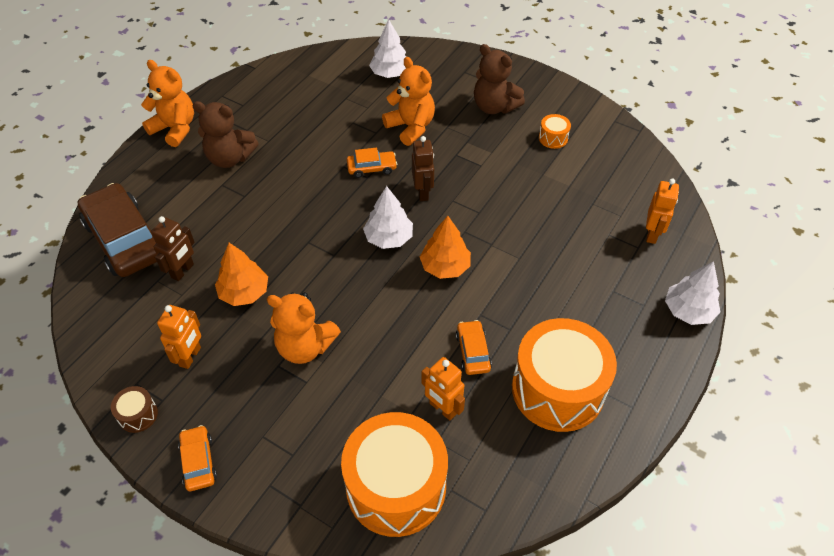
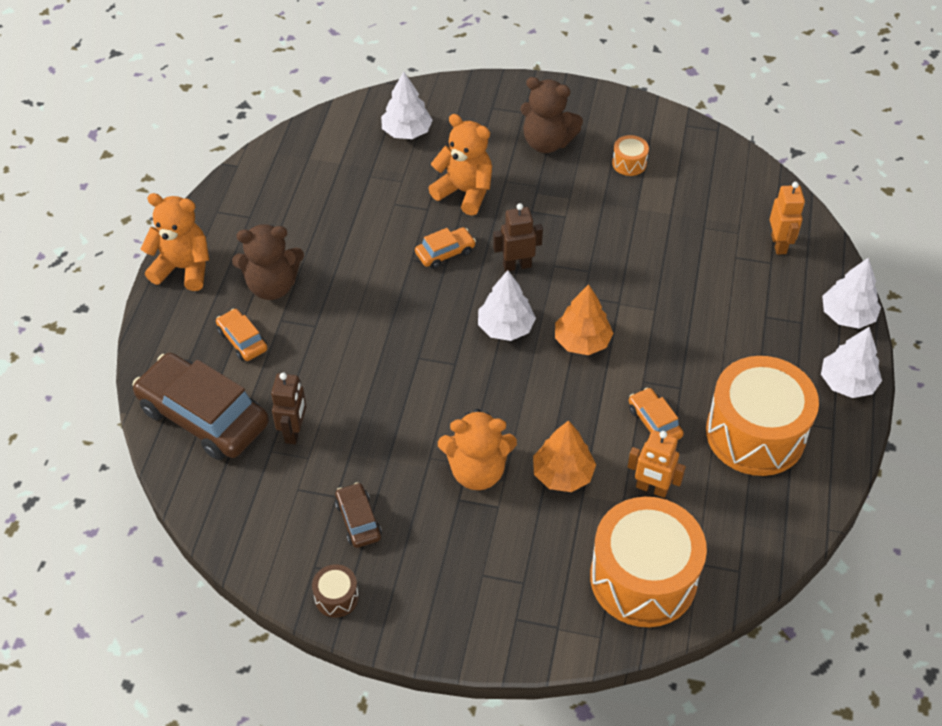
camera: 20 degrees left, 0 degrees up
(190, 357) = (358, 520): orange robot -> brown car
(198, 462) = (430, 621): orange car -> orange car (242, 340)
(244, 292) = (378, 434): orange tree -> orange tree (562, 474)
(423, 192) = (517, 265): brown robot -> brown robot turned 75 degrees counterclockwise
(663, 370) = (847, 383): none -> white tree

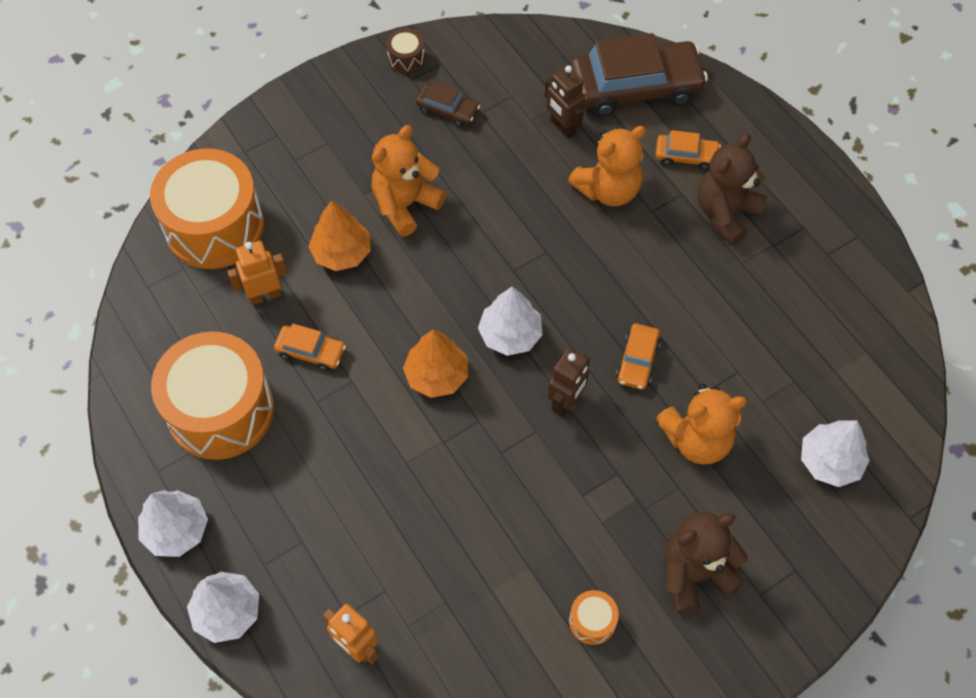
camera: 135 degrees right, 10 degrees up
(183, 268) = (807, 170): orange teddy bear -> orange teddy bear (608, 190)

